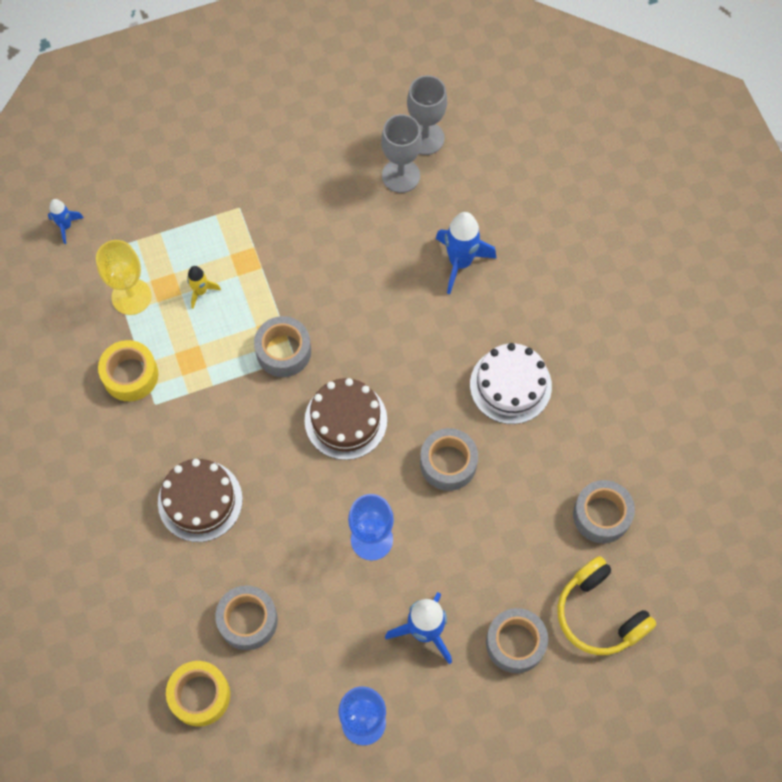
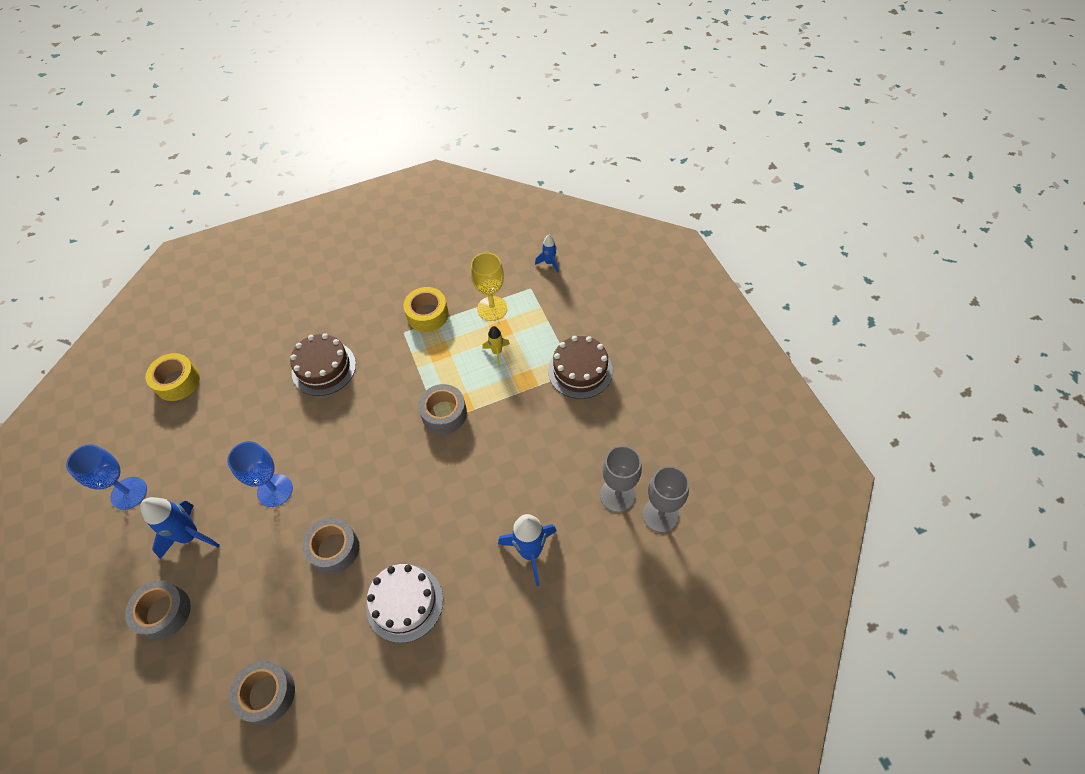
camera: 90 degrees right, 10 degrees down
(248, 620) = (226, 407): grey tape -> none
(346, 420) = (380, 464): brown cake -> brown cake (580, 370)
(599, 614) = (173, 691): yellow headphones -> none

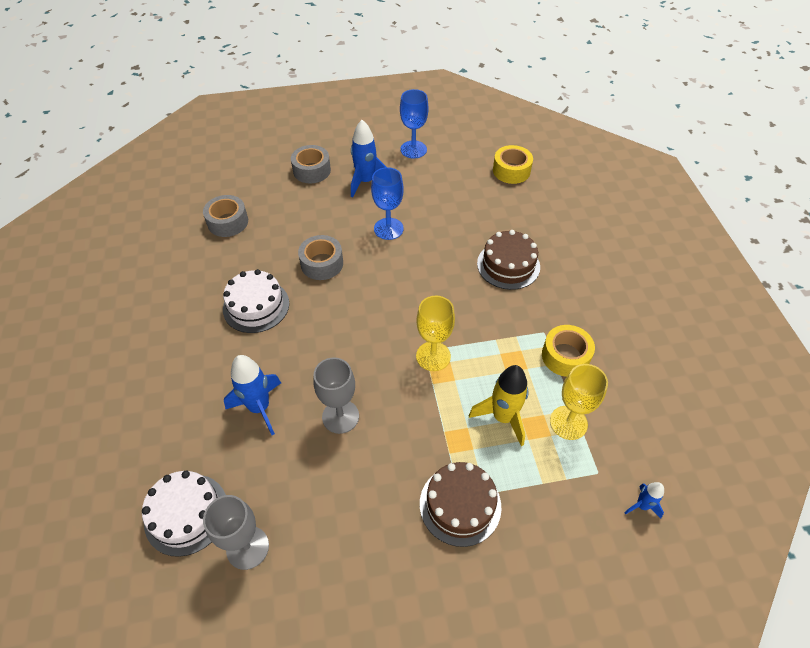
camera: 100 degrees right, 5 degrees down
(444, 414) = (433, 356): grey tape -> yellow goblet
(497, 352) = (503, 417): yellow rocket -> yellow rocket, size x1.84
(617, 495) = (287, 506): grey goblet -> grey goblet (340, 416)
(649, 578) = (186, 514): none -> white cake

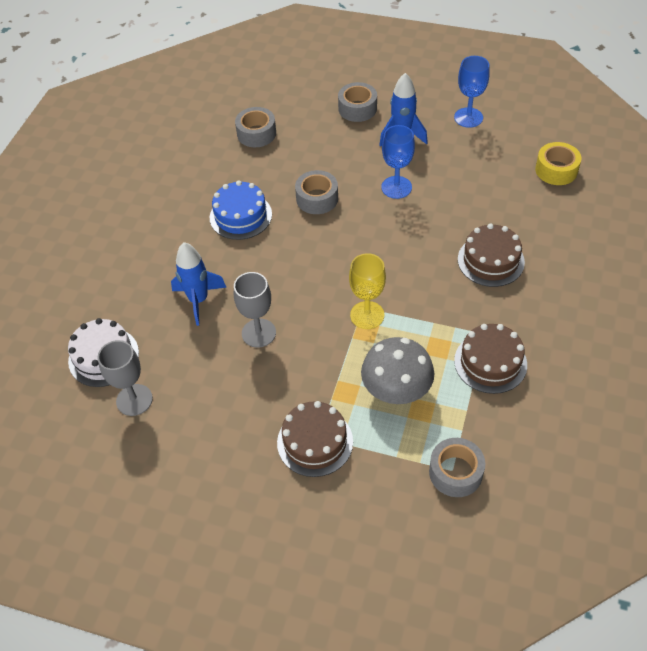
camera: 30 degrees right, 0 degrees up
(256, 306) = (240, 216): white cake -> blue cake
(503, 417) = (396, 390): yellow rocket -> grey mushroom
(565, 356) = (490, 362): yellow tape -> brown cake
(568, 422) = (453, 419): yellow goblet -> none
(602, 474) = (455, 472): none -> grey tape
(642, 505) = (473, 512): blue rocket -> none

